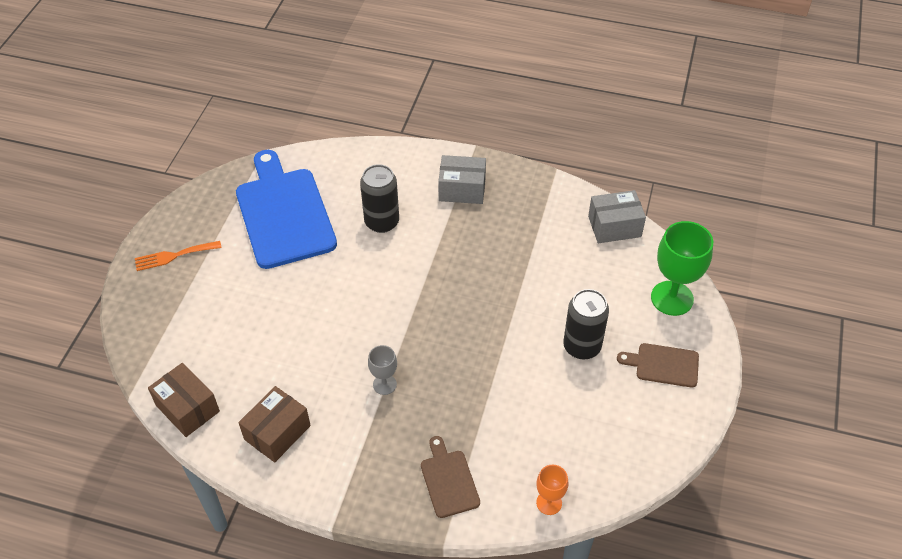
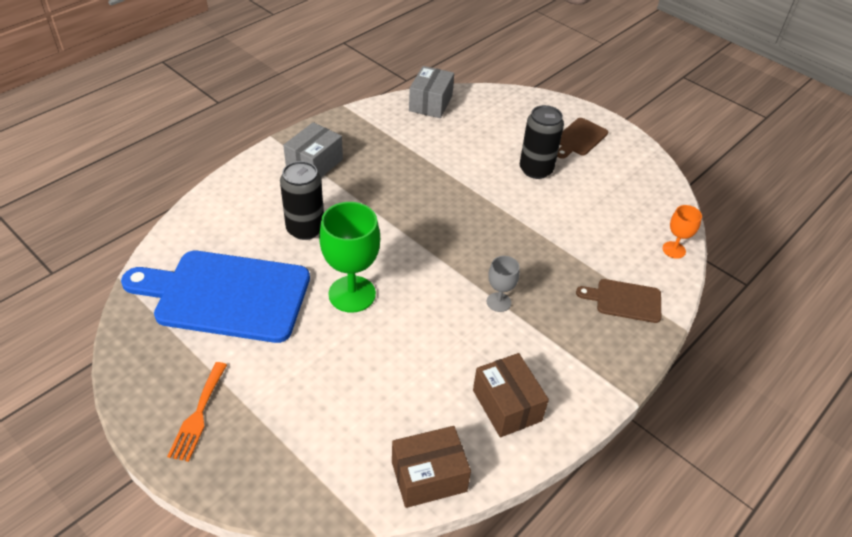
camera: 65 degrees left, 5 degrees down
(672, 298) = (521, 108): green goblet -> green goblet (352, 294)

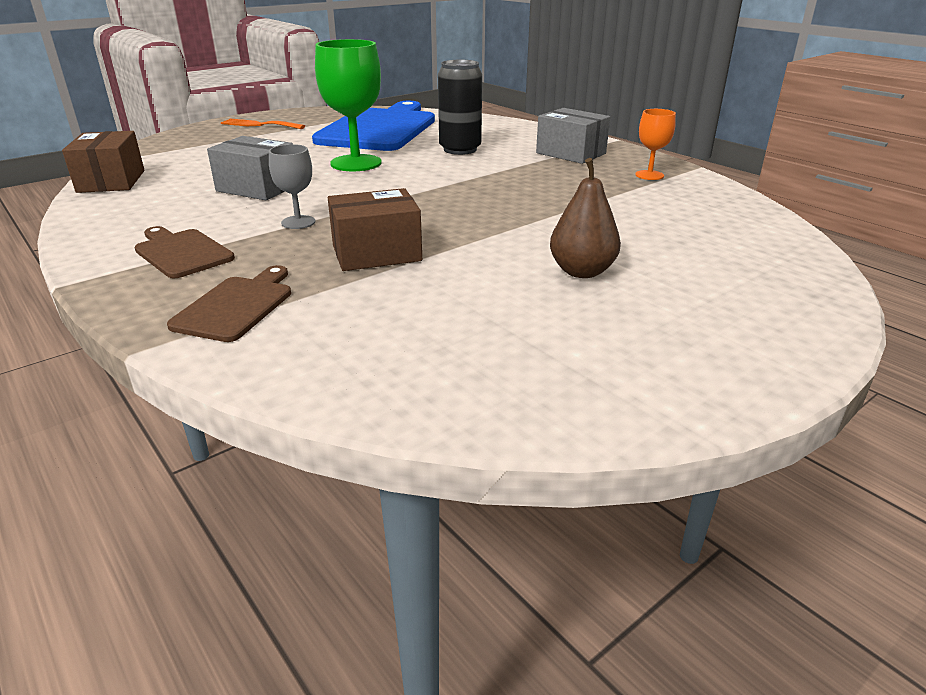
camera: 100 degrees right, 15 degrees down
(430, 103) = (741, 210): grey box -> grey box (257, 188)
(507, 405) = (146, 215): brown box -> brown box (376, 253)
(536, 169) = (582, 271): black can -> brown pear
(579, 138) = (700, 326): brown cutting board -> brown cutting board (181, 252)
(674, 250) = (326, 381): orange goblet -> orange goblet (649, 175)

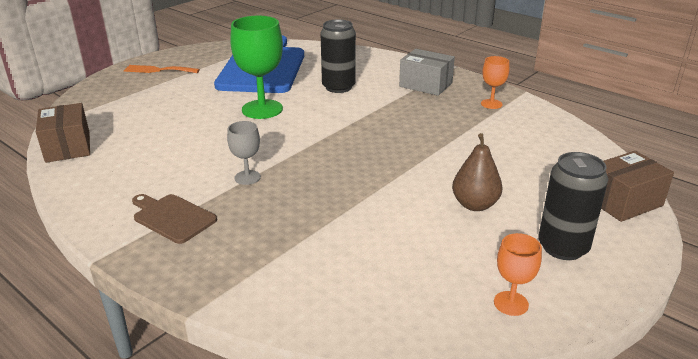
camera: 10 degrees left, 0 degrees up
(236, 306) = (243, 264): brown cutting board -> none
(257, 188) = (195, 144): grey box -> none
(376, 253) = (322, 202): brown box -> brown box (623, 201)
(586, 386) = (511, 303): none -> orange goblet
(692, 328) = (563, 247): none -> black can

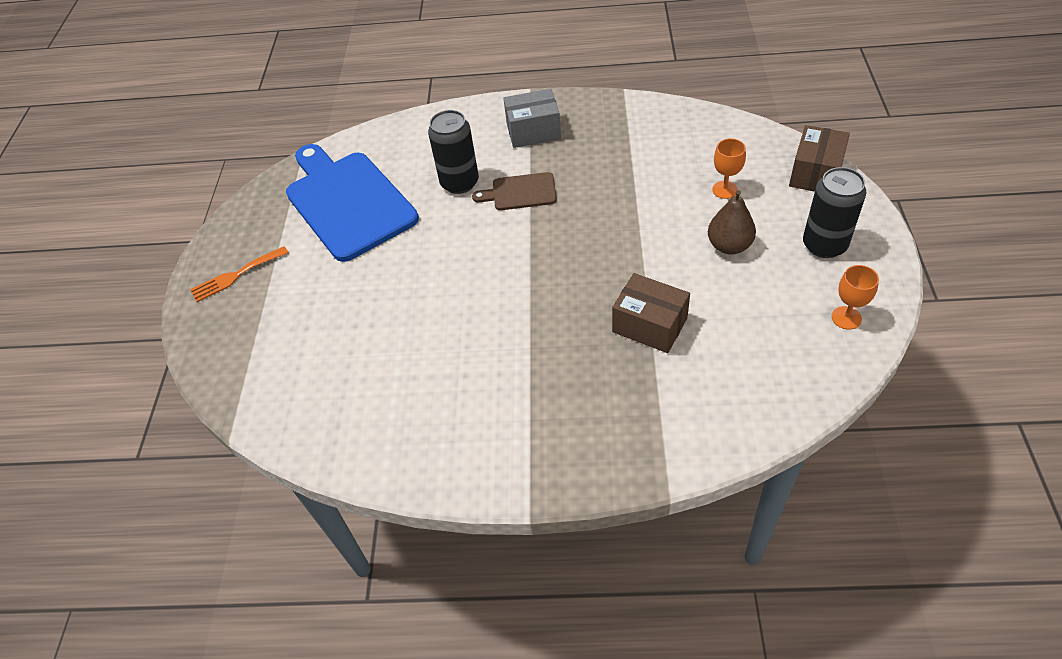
camera: 35 degrees left, 20 degrees up
(68, 147) = (305, 433): brown box -> brown box (649, 325)
(172, 217) = (528, 428): brown cutting board -> brown cutting board (520, 192)
(247, 177) = (528, 343): grey goblet -> none
(262, 109) = (427, 257): green goblet -> none
(491, 104) = (615, 122): orange goblet -> orange goblet (725, 190)

